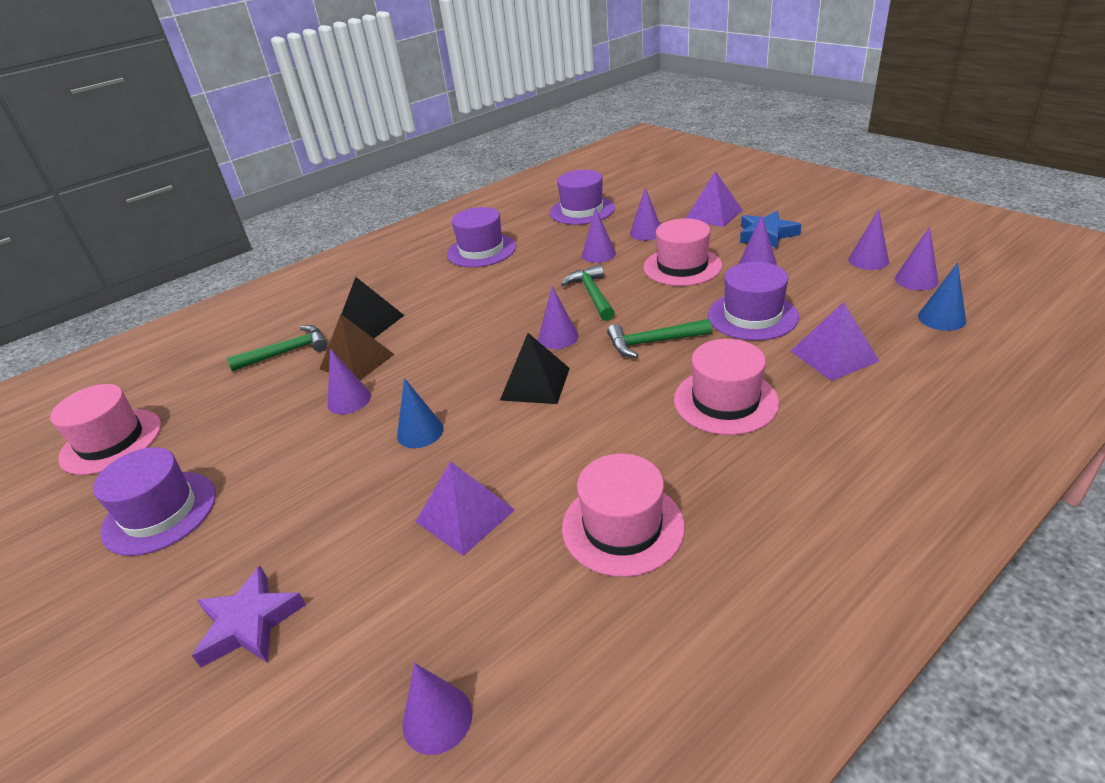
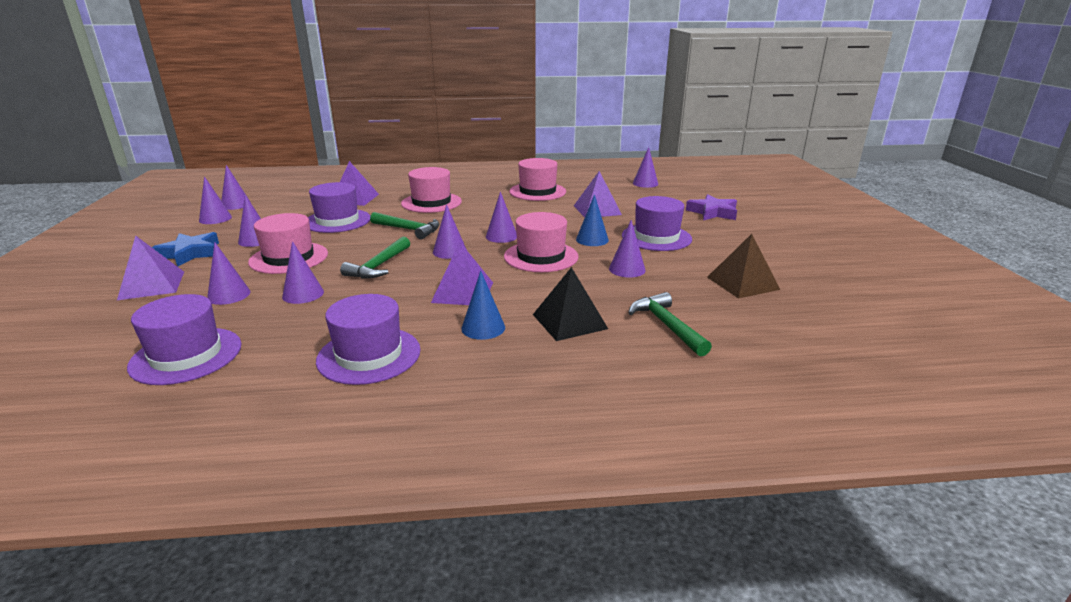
camera: 150 degrees left, 10 degrees down
(111, 441) = (841, 311): pink hat -> pink hat (541, 256)
(160, 512) = (773, 257): purple hat -> purple hat (656, 237)
(287, 352) = (666, 325): green hammer -> green hammer turned 60 degrees clockwise
(357, 361) = (605, 292): brown pyramid -> brown pyramid (743, 283)
(482, 307) = (462, 292): none -> purple pyramid
(535, 383) = (501, 236): black pyramid -> purple cone
(941, 318) = (282, 193): blue cone -> blue cone (483, 328)

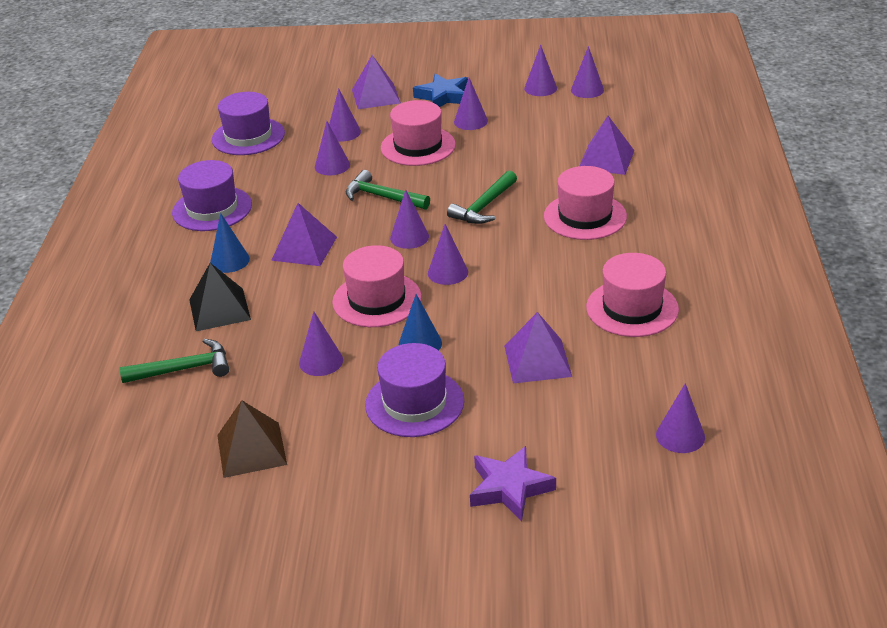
camera: 100 degrees right, 10 degrees up
(337, 221) = (522, 158): purple hat -> none

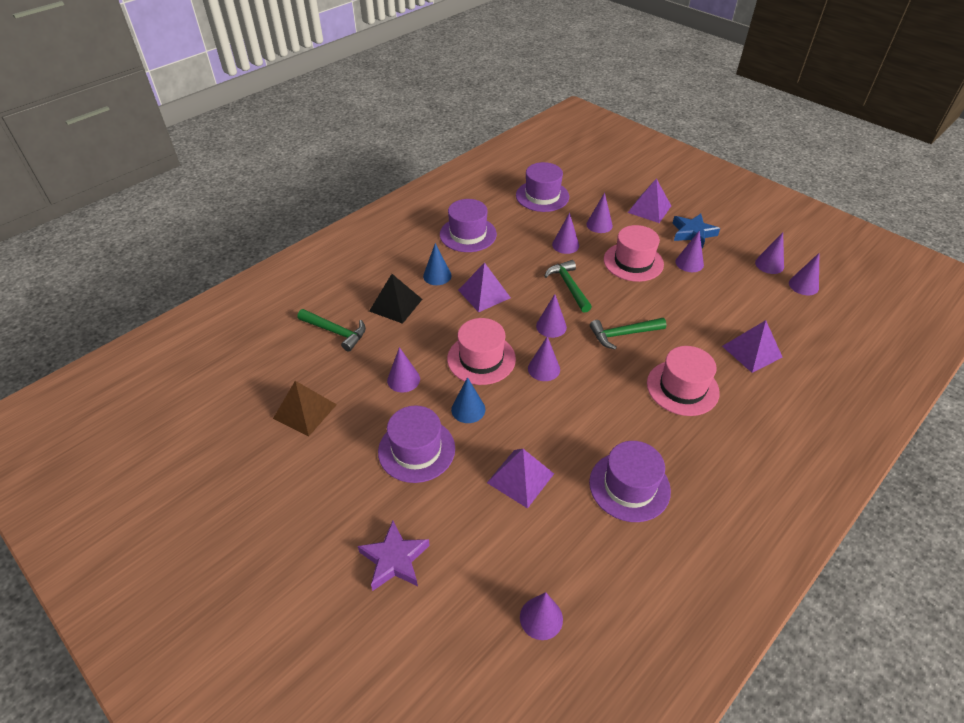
camera: 40 degrees right, 10 degrees up
(632, 308) = (629, 486): pink hat -> purple hat

